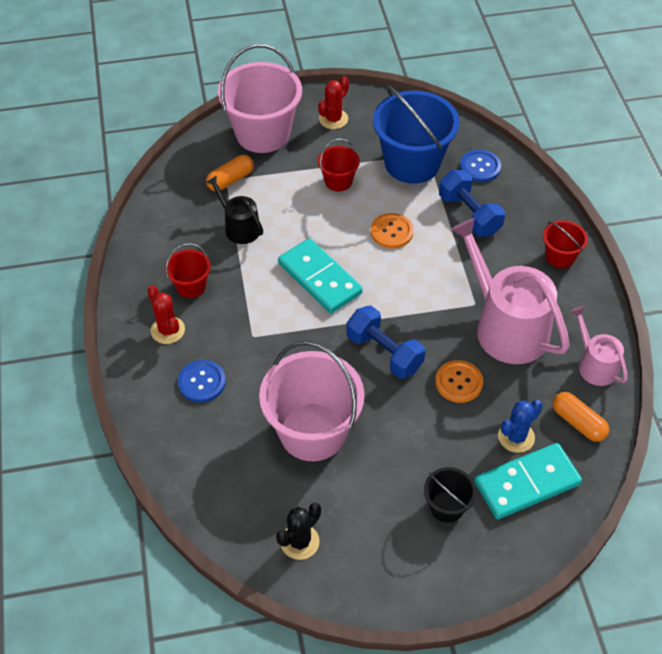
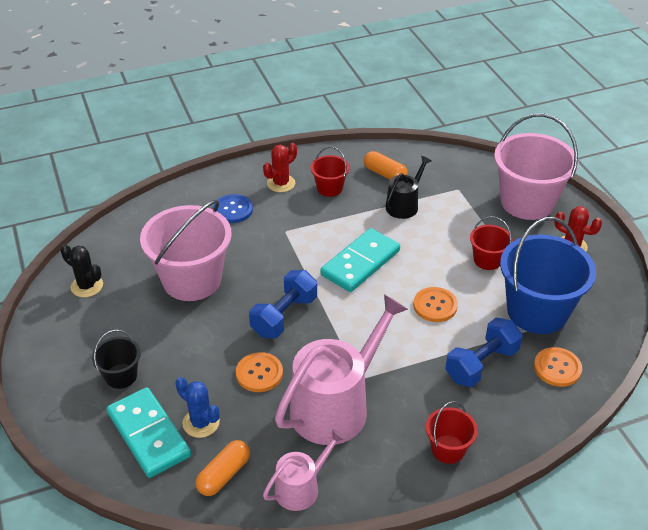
camera: 80 degrees right, 10 degrees down
(230, 180) = (459, 191): orange capsule -> orange capsule (384, 174)
(480, 167) = (557, 368): blue button -> orange button

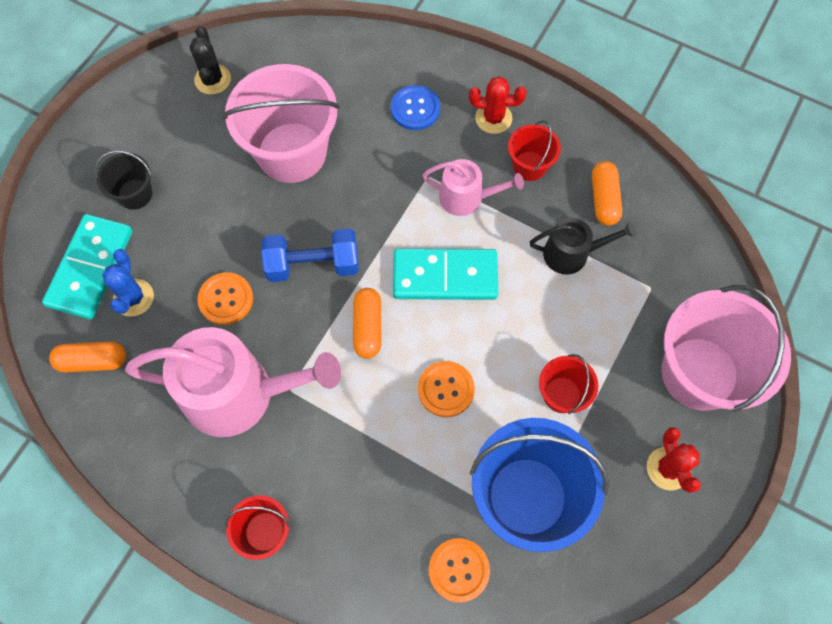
camera: 50 degrees right, 25 degrees up
(301, 488) = (125, 434): pink watering can -> pink watering can (466, 198)
(356, 316) = (367, 327): none -> orange capsule
(481, 364) = (401, 490): blue dumbbell -> none

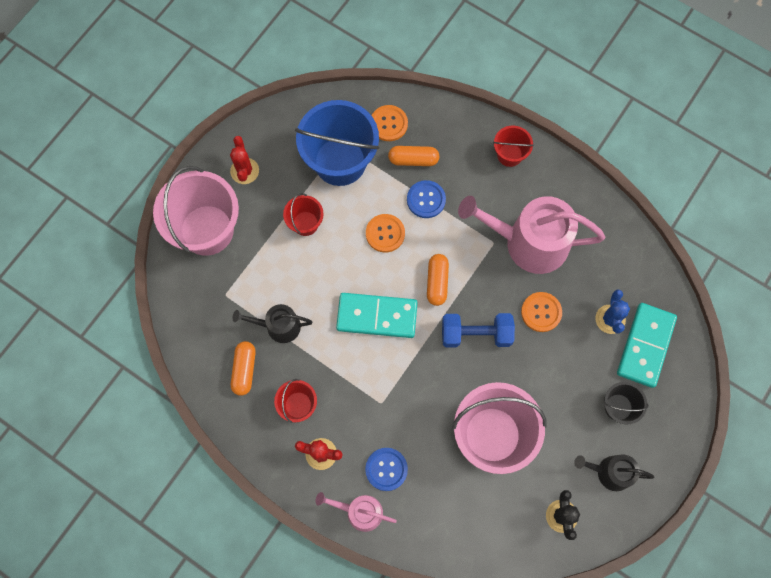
camera: 175 degrees left, 5 degrees up
(93, 361) = (634, 274): orange capsule -> orange capsule (413, 160)
(153, 125) = (609, 472): none -> black watering can
(390, 446) = (426, 200): none -> blue button
(466, 198) = (352, 381): pink watering can -> pink watering can (360, 511)

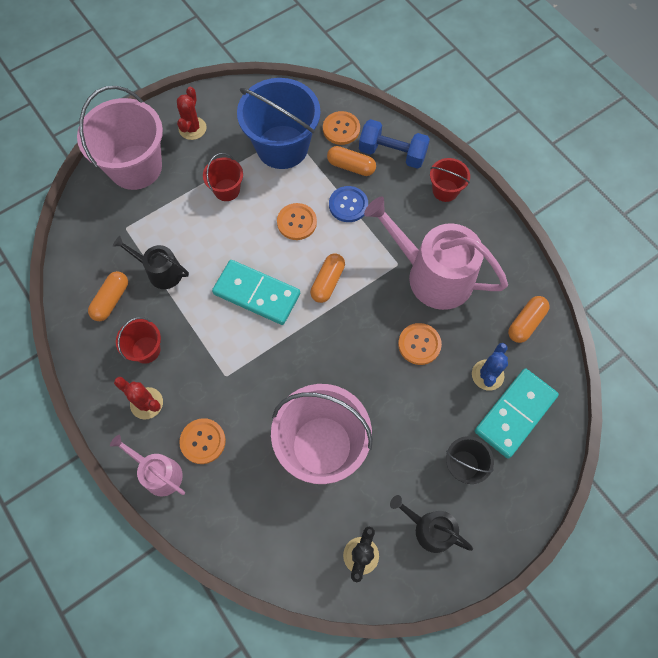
camera: 20 degrees right, 5 degrees down
(386, 469) = (203, 441): blue button -> orange button
(476, 334) = (345, 343): blue dumbbell -> blue dumbbell (392, 153)
(626, 259) = (525, 323): none -> orange capsule

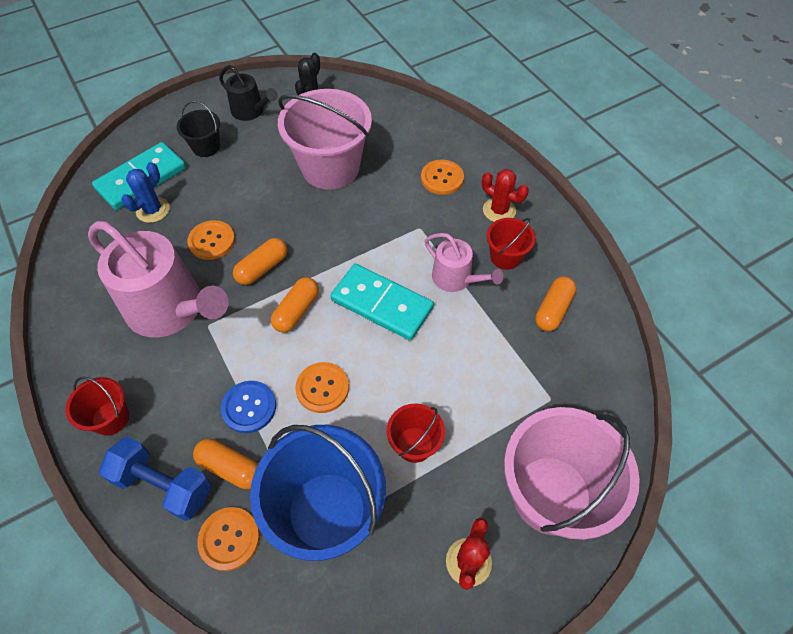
camera: 175 degrees left, 10 degrees down
(159, 473) = (481, 159): pink watering can -> pink watering can (456, 278)
(161, 272) = (497, 338): black watering can -> none
(525, 323) = (89, 253): orange capsule -> orange capsule (262, 268)

